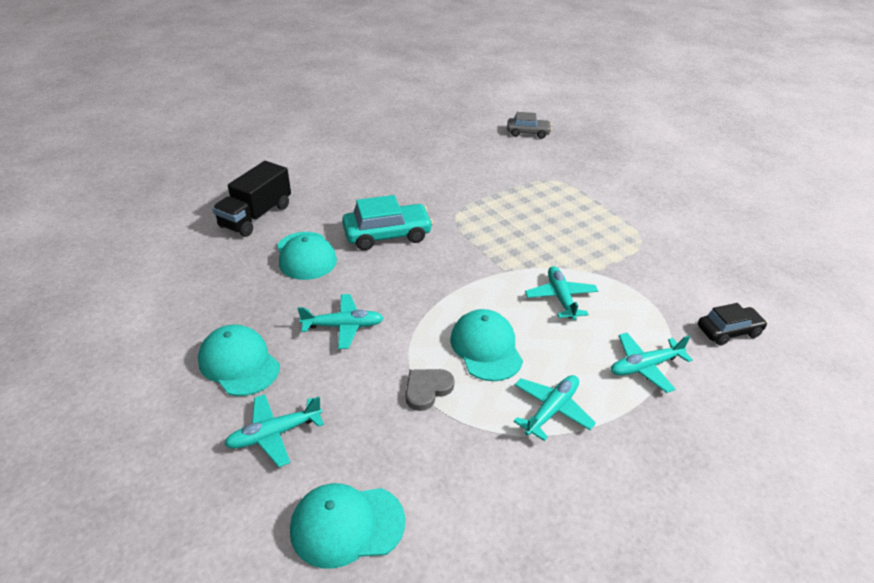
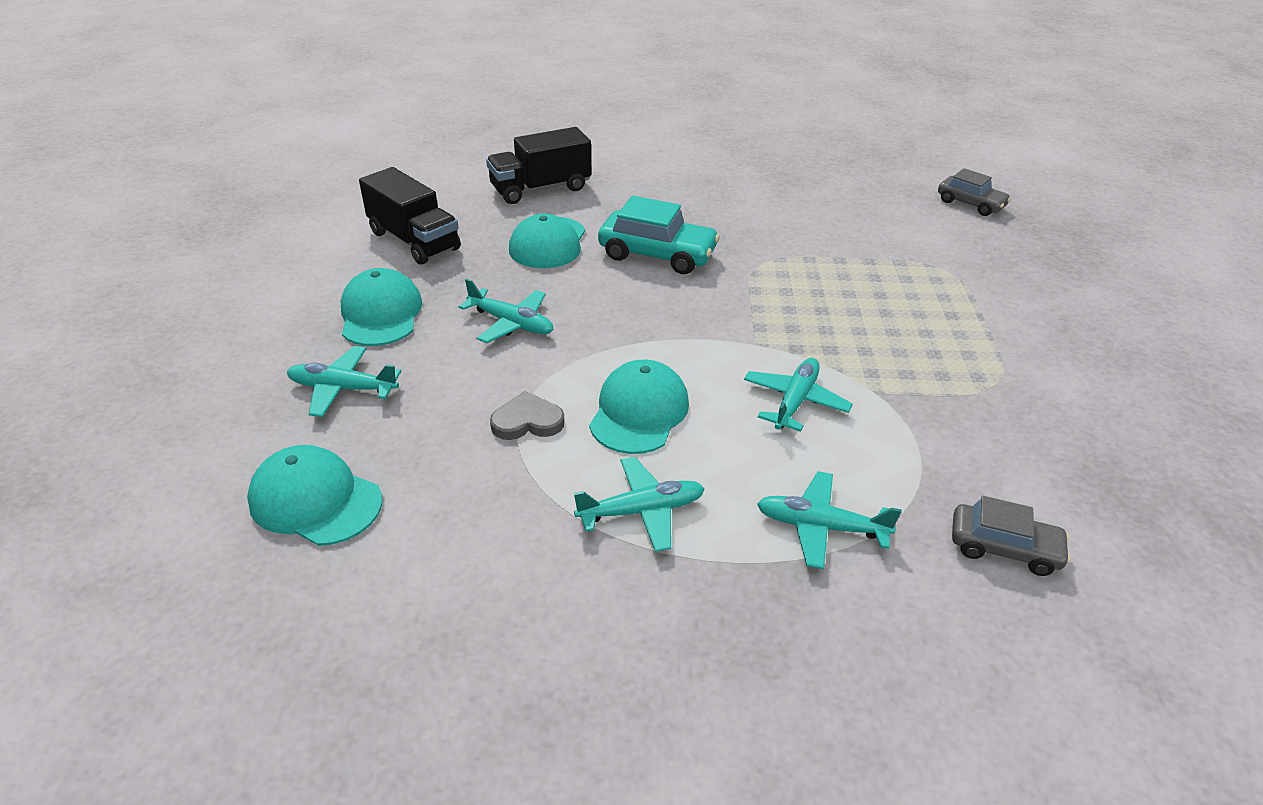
camera: 35 degrees right, 0 degrees up
(202, 295) = (414, 241): none -> black truck
(728, 331) = (1003, 548): black car -> grey car

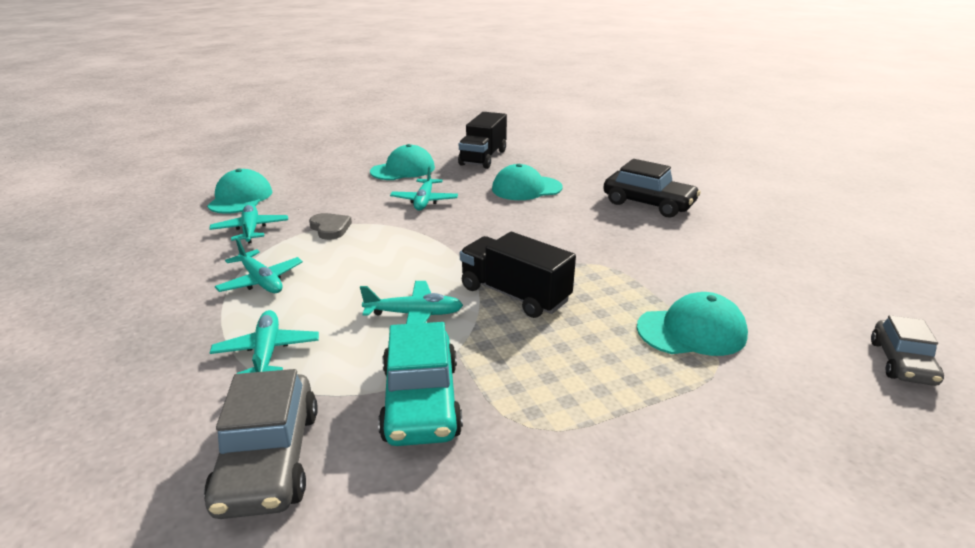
camera: 65 degrees right, 10 degrees down
(342, 389) = (330, 180): turquoise plane -> turquoise plane (251, 230)
(540, 189) = (591, 171): black truck -> black truck (514, 294)
(639, 412) = (361, 258): turquoise cap -> turquoise cap (691, 331)
(657, 191) = (648, 204): none -> black car
(657, 254) = (558, 223): turquoise car -> turquoise car (421, 401)
(1003, 548) = (269, 459): grey car -> grey car, size x1.57

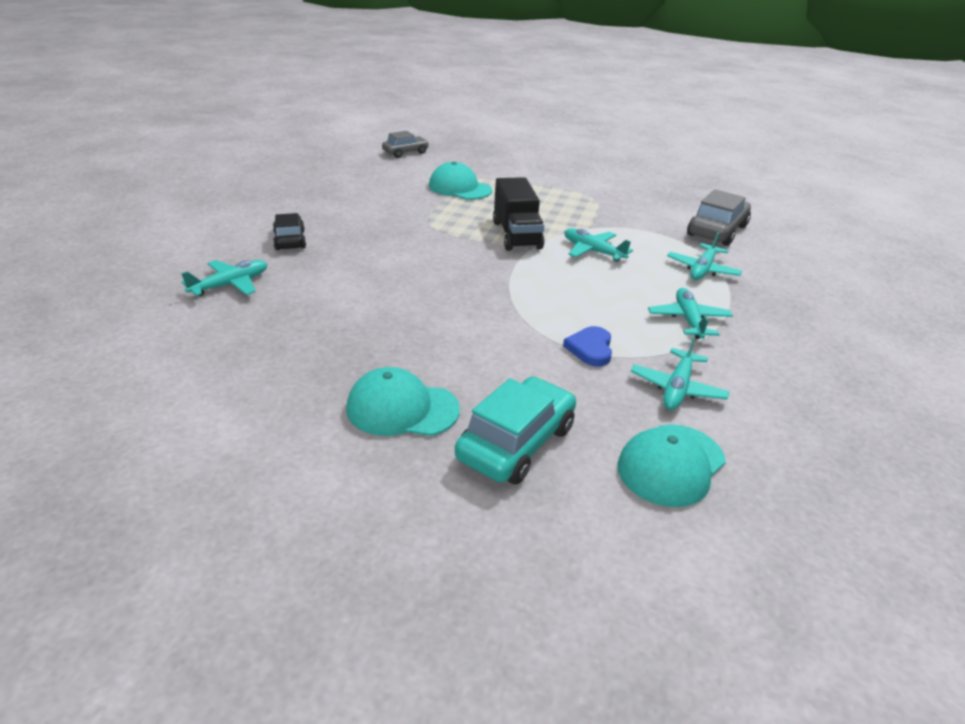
camera: 140 degrees left, 5 degrees up
(330, 228) = (590, 349): grey heart -> blue heart
(421, 401) = (630, 220): turquoise car -> turquoise car (516, 443)
(424, 201) = (457, 338): turquoise plane -> turquoise plane (231, 285)
(483, 157) = (271, 375): black truck -> none
(526, 188) = (337, 302): turquoise cap -> none
(648, 204) = (290, 240): black car -> black car, size x0.64

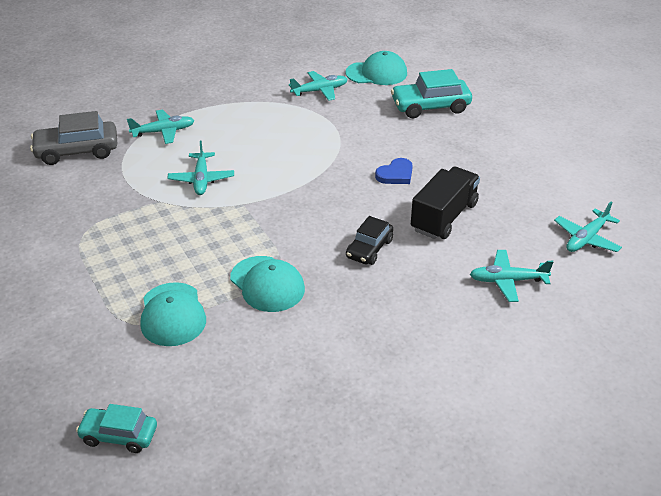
camera: 135 degrees left, 5 degrees up
(290, 240) = (421, 315): black car -> black car (369, 249)
(402, 409) = (467, 142): turquoise cap -> turquoise cap (267, 284)
(405, 152) = (119, 435): grey car -> turquoise car
(516, 235) = (227, 223): black truck -> black truck (444, 217)
(590, 349) = (328, 124): blue heart -> blue heart (395, 174)
(688, 320) = (244, 112): turquoise plane -> turquoise plane (586, 238)

